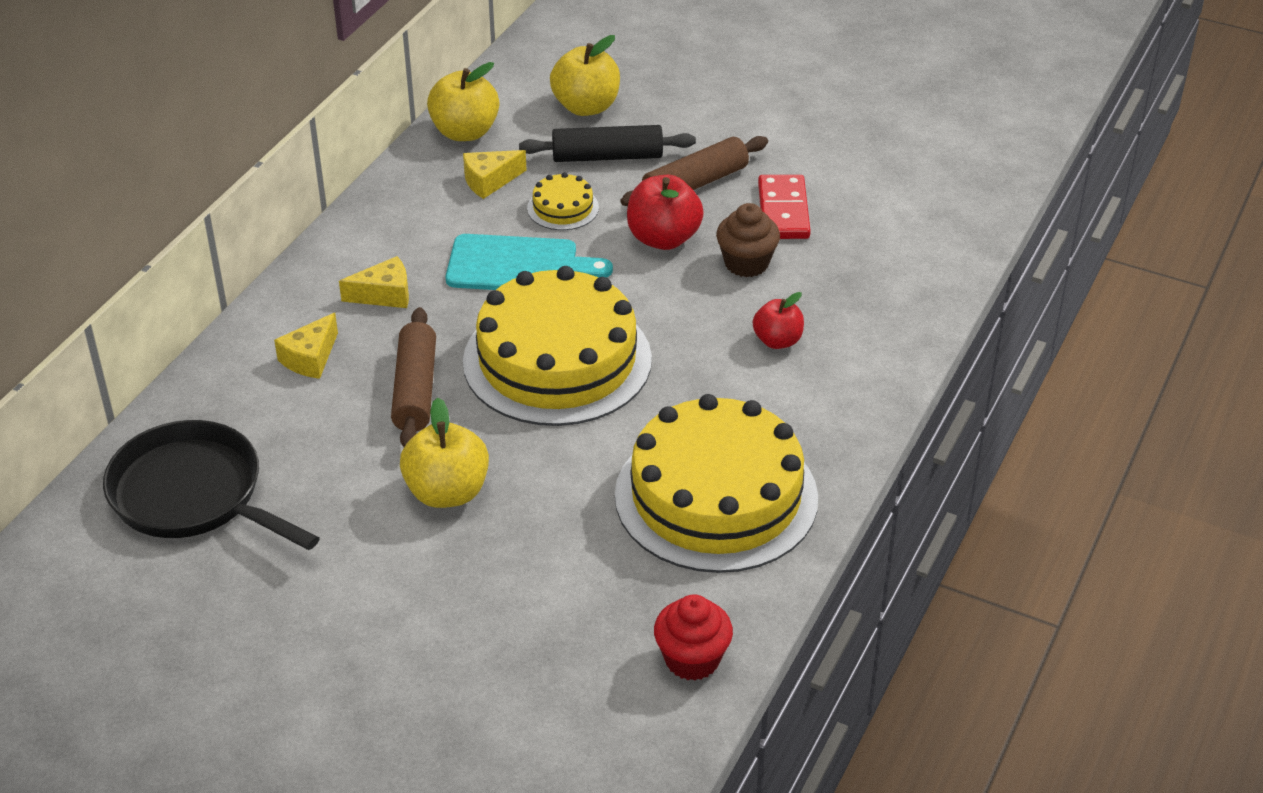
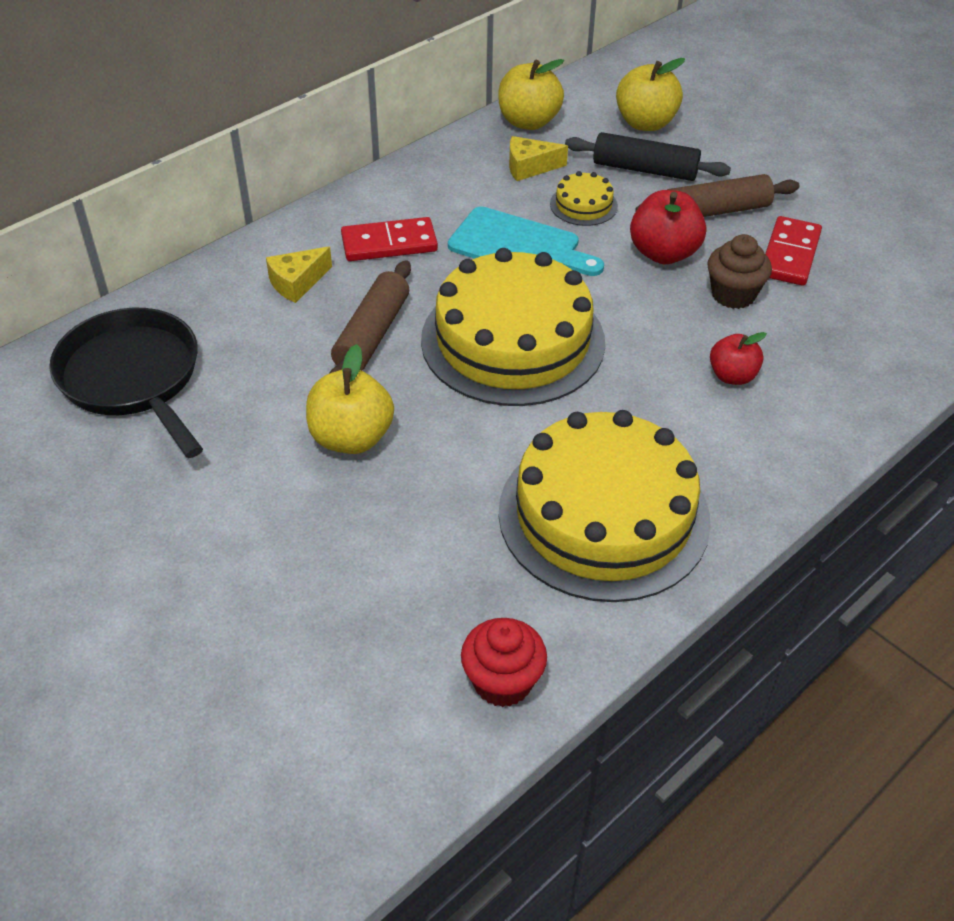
camera: 20 degrees right, 5 degrees up
(384, 294) = (389, 243): yellow cheese -> red domino

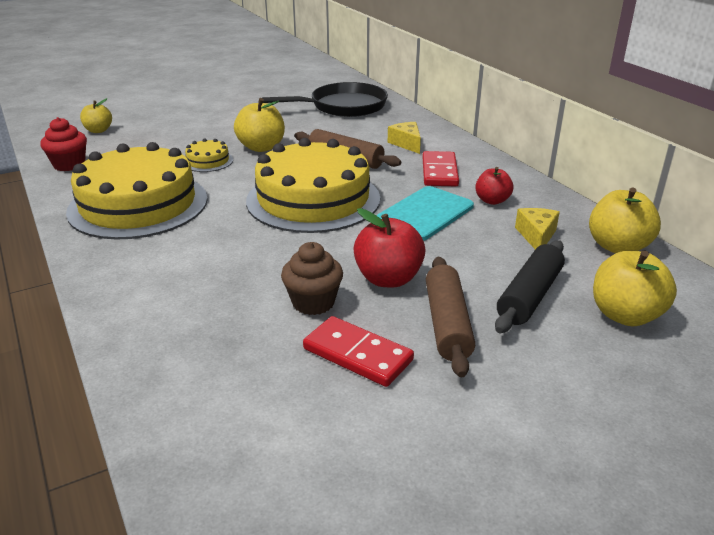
camera: 105 degrees right, 15 degrees down
(325, 721) = (98, 130): none -> yellow apple
(583, 205) = (472, 252): yellow cake -> yellow cake (208, 161)
(732, 376) = (215, 277): red apple -> red apple (492, 200)

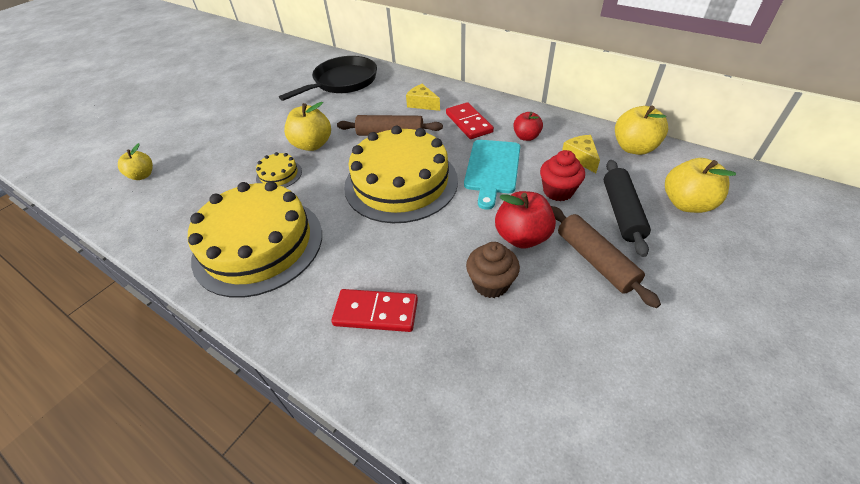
camera: 25 degrees left, 15 degrees up
(69, 165) = (148, 225): red cupcake -> red cupcake (558, 191)
(358, 354) = (564, 317): red domino -> red domino (376, 312)

